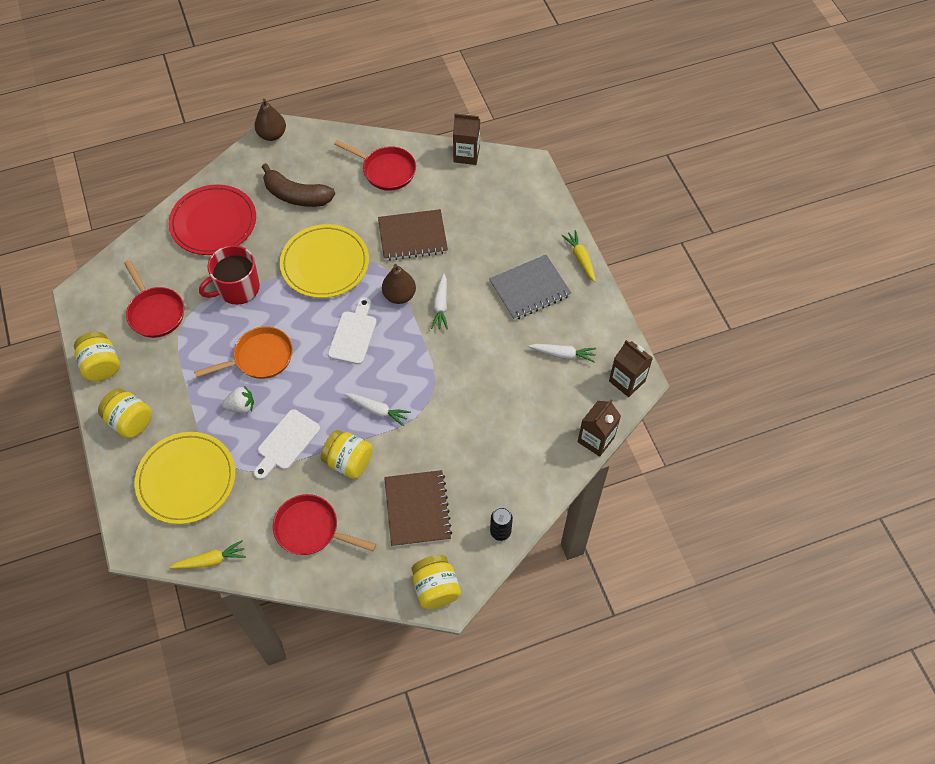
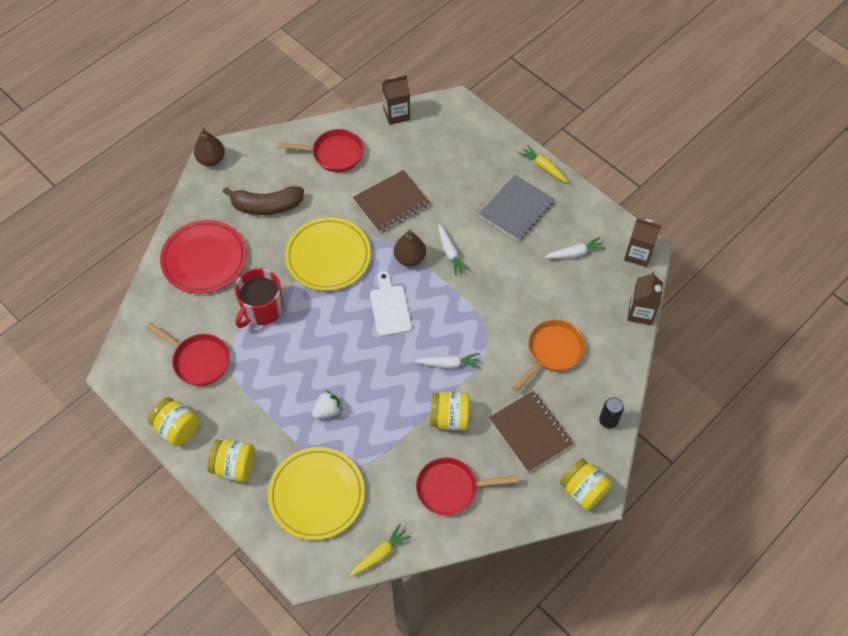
camera: 25 degrees left, 0 degrees up
(260, 358) = (319, 361): orange pan -> orange pan (552, 351)
(286, 443) = (386, 425): white cutting board -> none

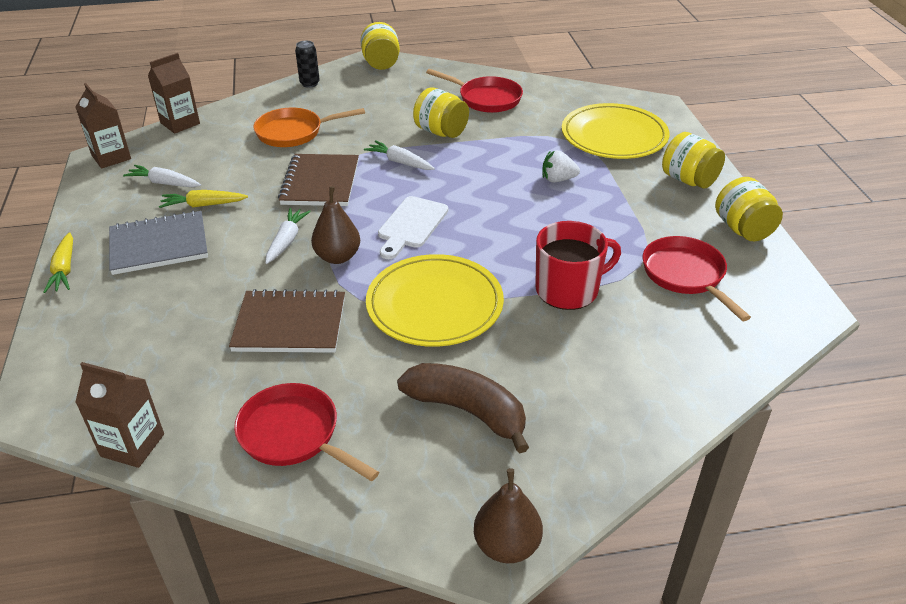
camera: 145 degrees left, 20 degrees down
(204, 259) = (615, 384): red plate -> none
(380, 553) = (582, 91): yellow carrot -> yellow carrot (203, 205)
(530, 432) = (381, 100): brown notebook -> brown notebook (320, 182)

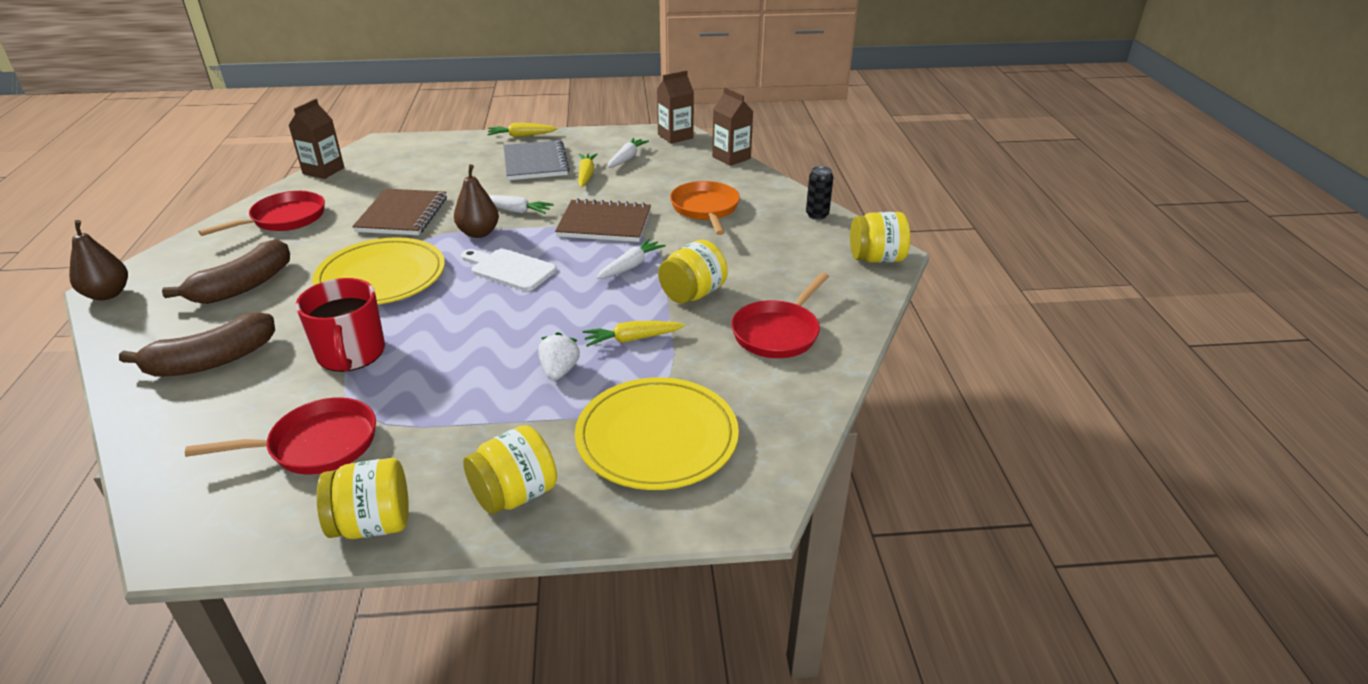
camera: 95 degrees right, 5 degrees down
(509, 153) = (632, 339): none -> yellow carrot
(607, 380) = (211, 361): none -> brown banana

